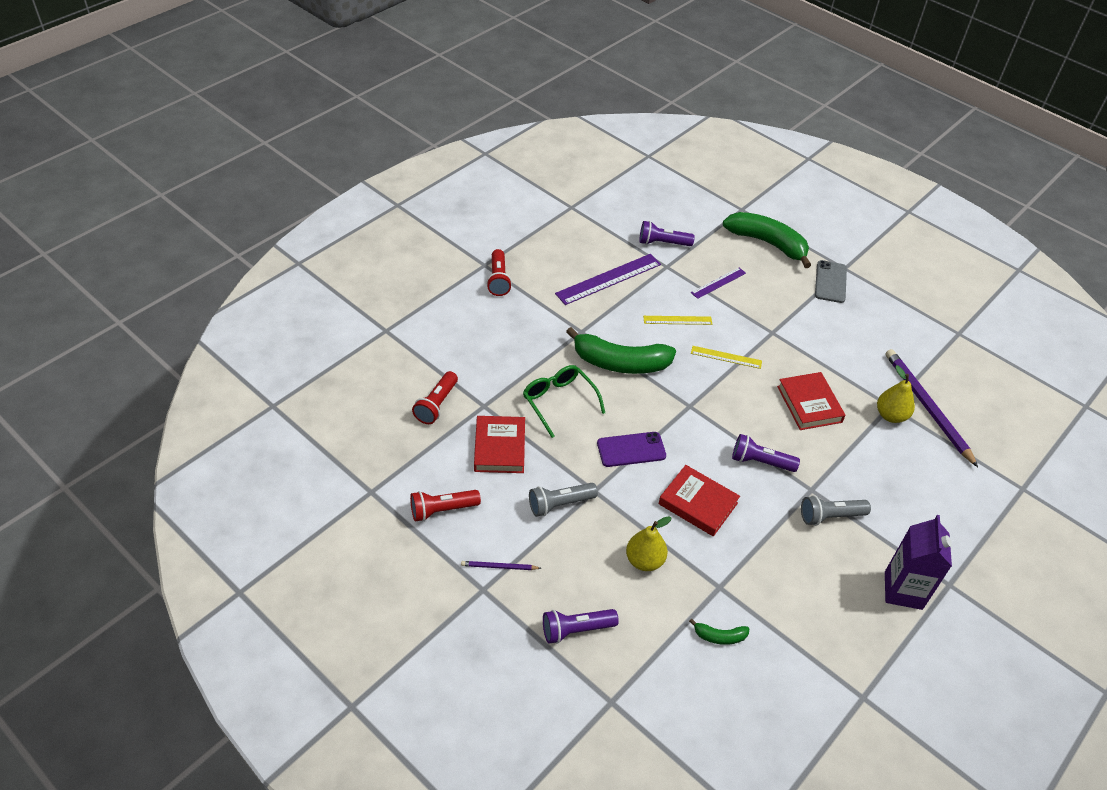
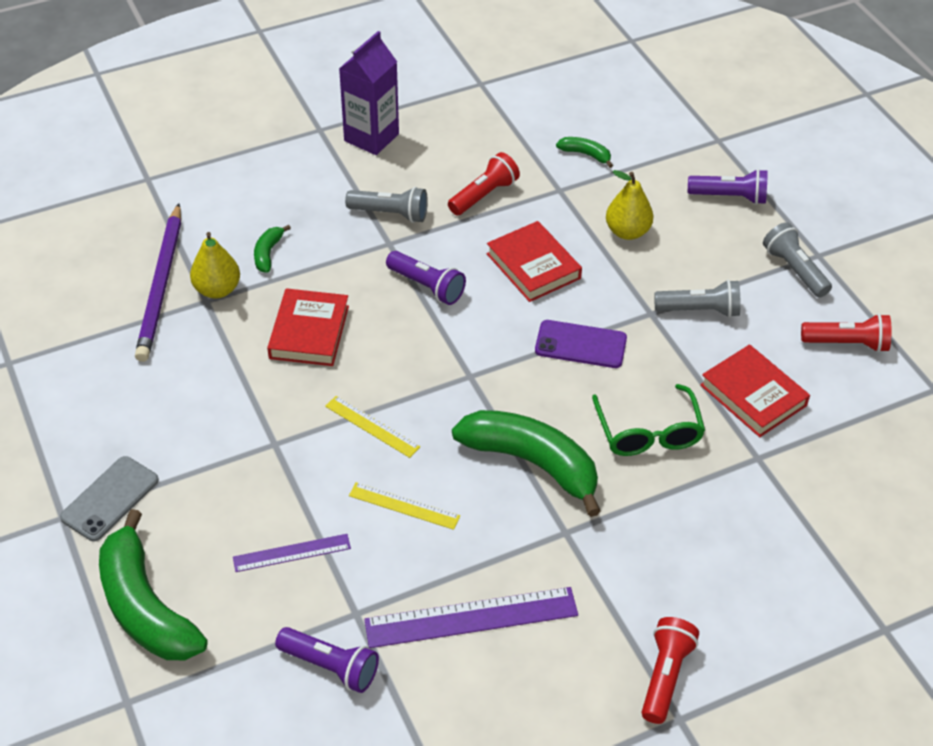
camera: 155 degrees left, 0 degrees up
(436, 405) = (826, 478): red flashlight -> red flashlight (484, 195)
(499, 447) = (753, 395): red book -> red book turned 60 degrees counterclockwise
(499, 567) = (794, 270): purple pencil -> grey flashlight
(884, 453) = (268, 253): none -> green banana

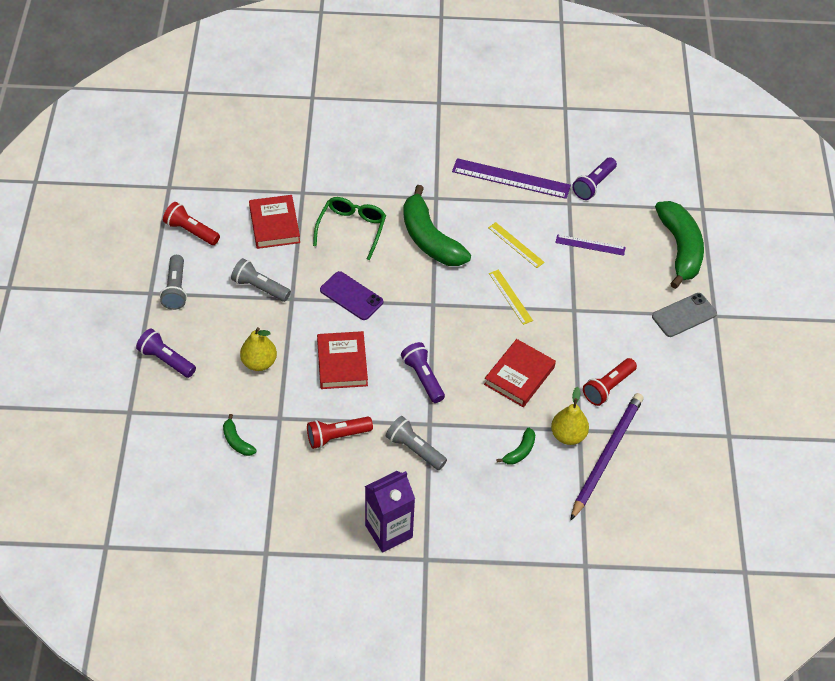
camera: 155 degrees left, 5 degrees up
(330, 666) = (593, 185): purple flashlight -> purple flashlight turned 105 degrees counterclockwise
(665, 676) = (432, 120): red flashlight -> red flashlight (608, 387)

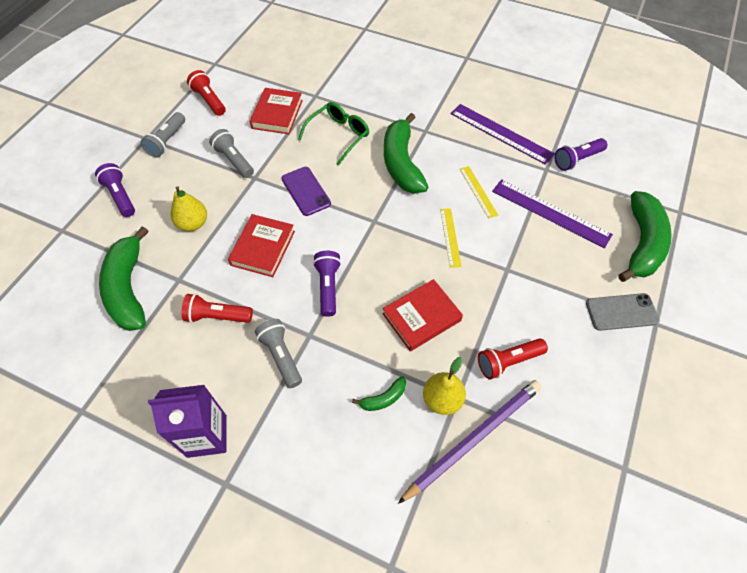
camera: 25 degrees right, 5 degrees up
(237, 441) = (128, 288): green banana -> green banana, size x2.28
(590, 245) = (550, 213): purple ruler -> purple ruler, size x1.76

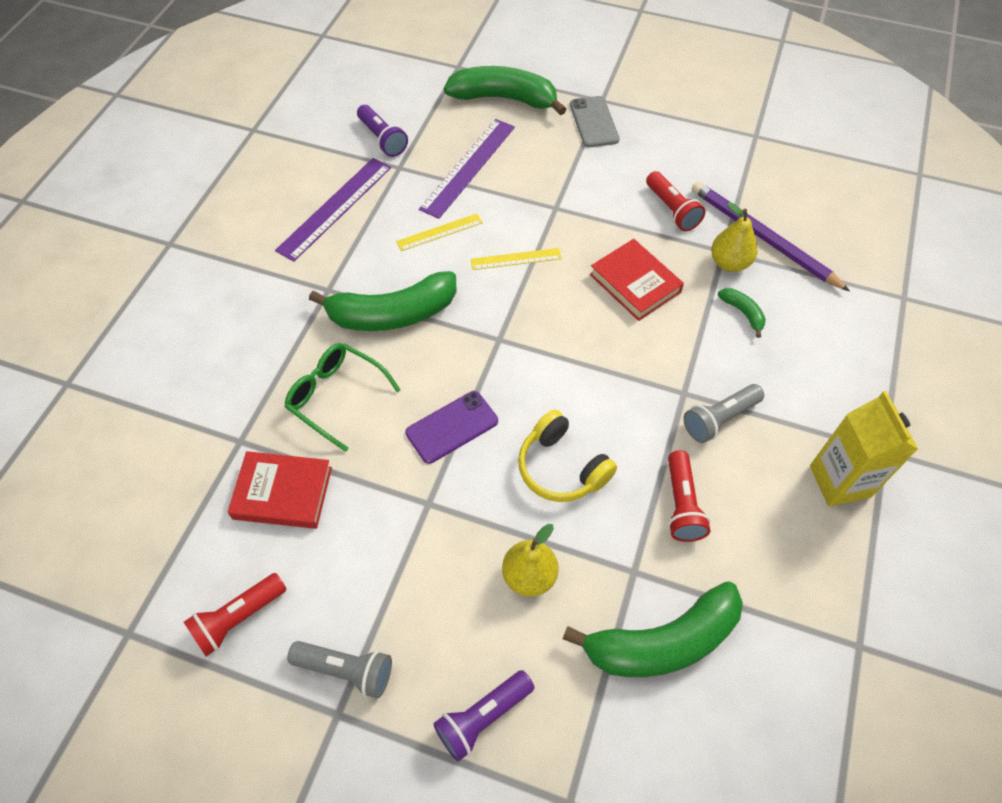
camera: 95 degrees left, 0 degrees up
(207, 436) = (840, 481): purple carton -> yellow carton
(234, 160) = (392, 542): grey flashlight -> none
(263, 248) = (562, 467): red book -> yellow headphones
(328, 287) = (611, 380): purple flashlight -> none

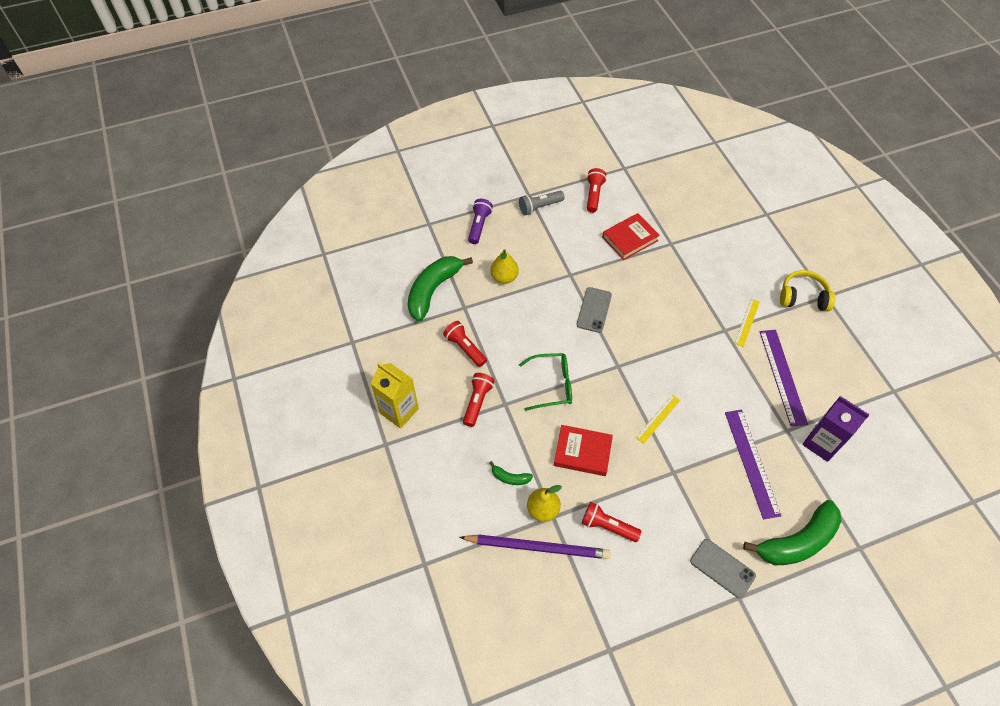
camera: 140 degrees right, 0 degrees up
(336, 397) = (656, 286): green glasses -> green glasses (551, 385)
(382, 139) = (821, 443): purple flashlight -> purple carton
(392, 314) = (680, 341): green banana -> none
(439, 232) = (714, 404): yellow ruler -> yellow ruler (747, 322)
(452, 427) = (594, 310): purple phone -> grey phone
(562, 467) = (530, 327): yellow headphones -> yellow headphones (803, 297)
(719, 419) = (477, 402): grey flashlight -> red flashlight

